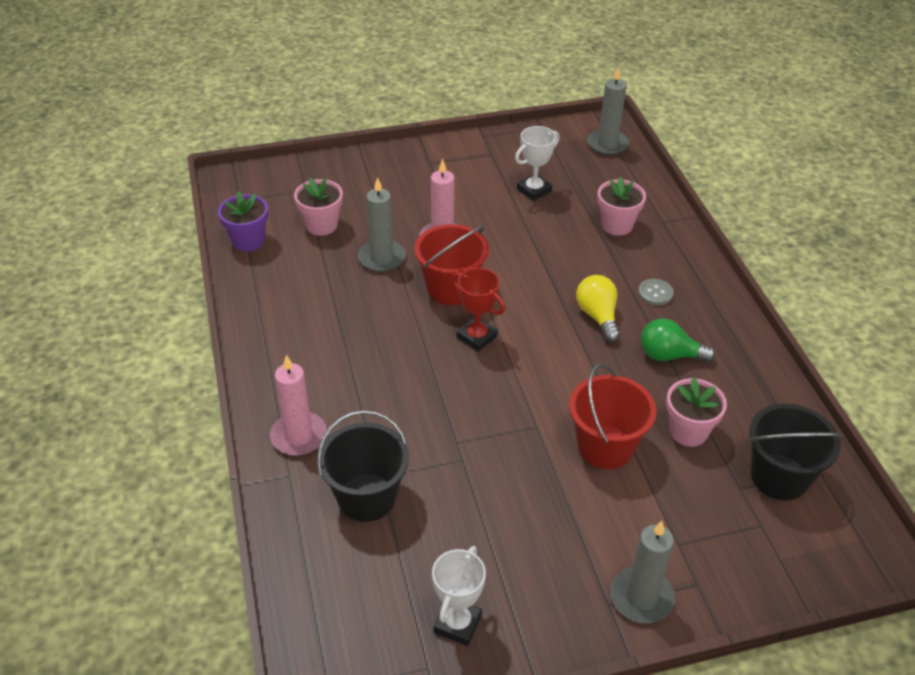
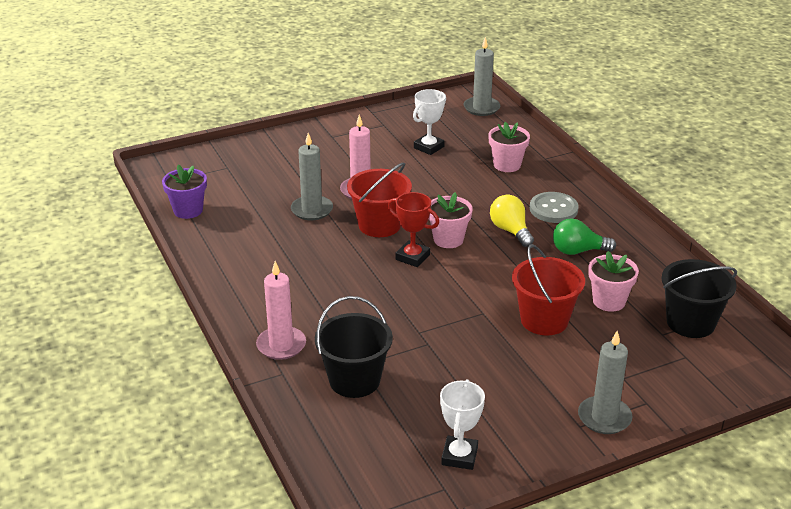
camera: 10 degrees left, 10 degrees down
(321, 225) = (250, 192): pink flower pot -> pink flower pot (448, 239)
(655, 293) = (553, 209): grey button -> grey button, size x1.61

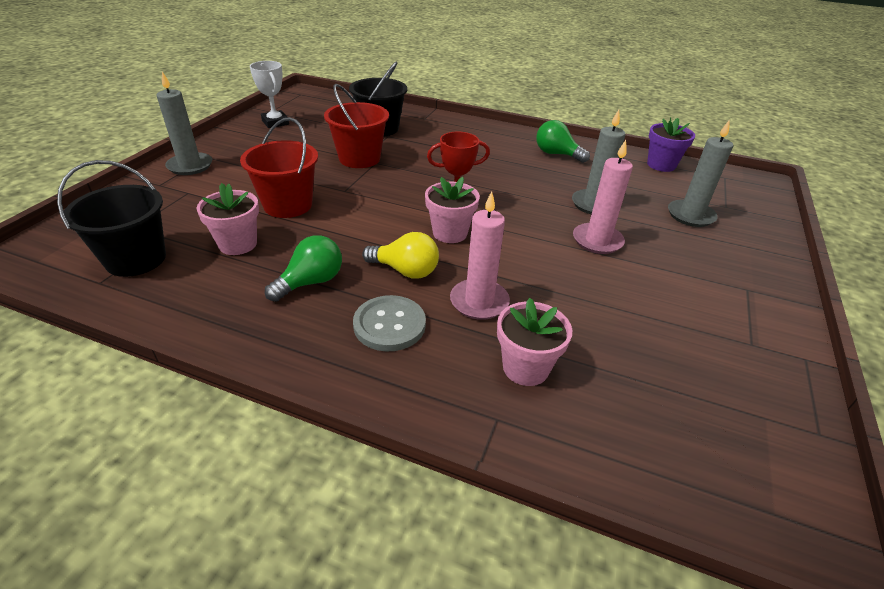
camera: 135 degrees right, 5 degrees up
(246, 260) = (556, 154): none -> green light bulb
(281, 345) = (447, 127): pink candle -> pink candle (479, 302)
(379, 225) = (524, 218): red bucket -> red bucket (359, 158)
(429, 147) = (647, 338): white trophy -> none
(481, 108) = (738, 489): grey candle -> grey candle (690, 215)

